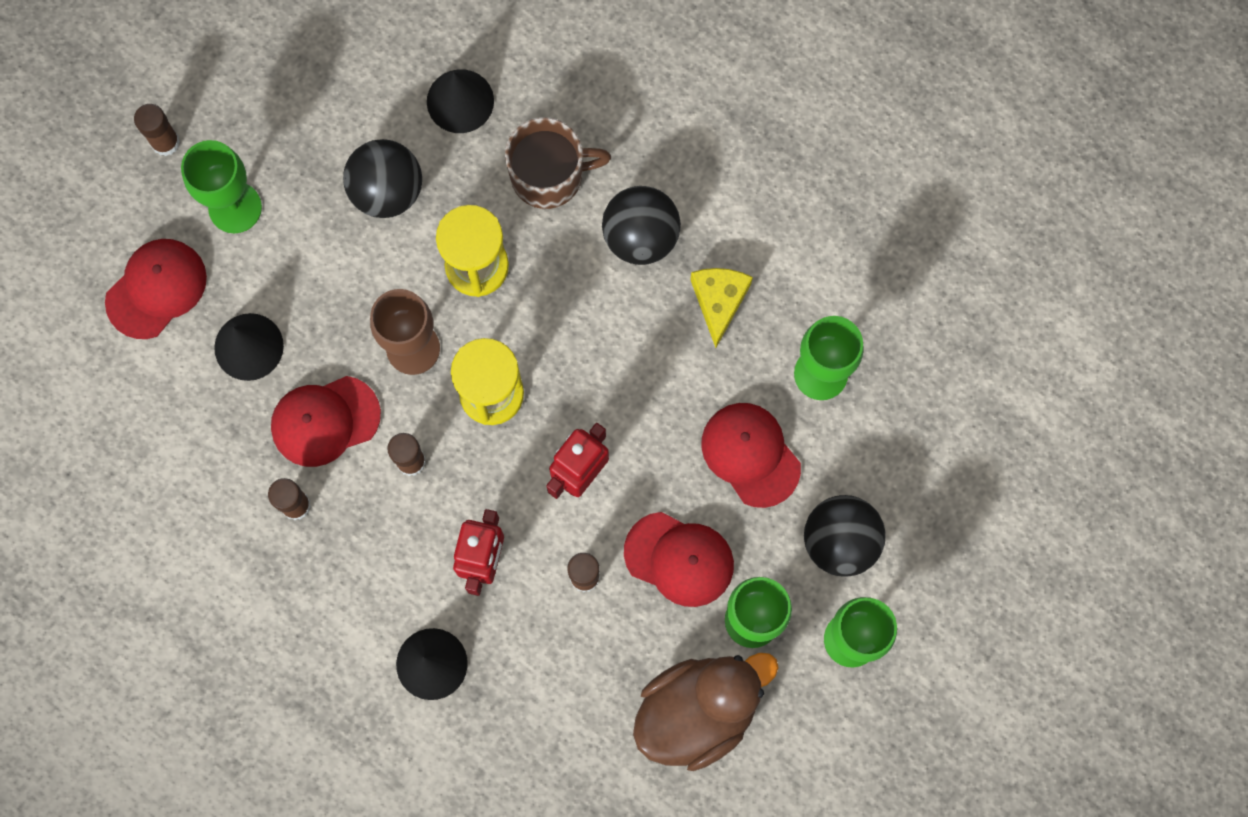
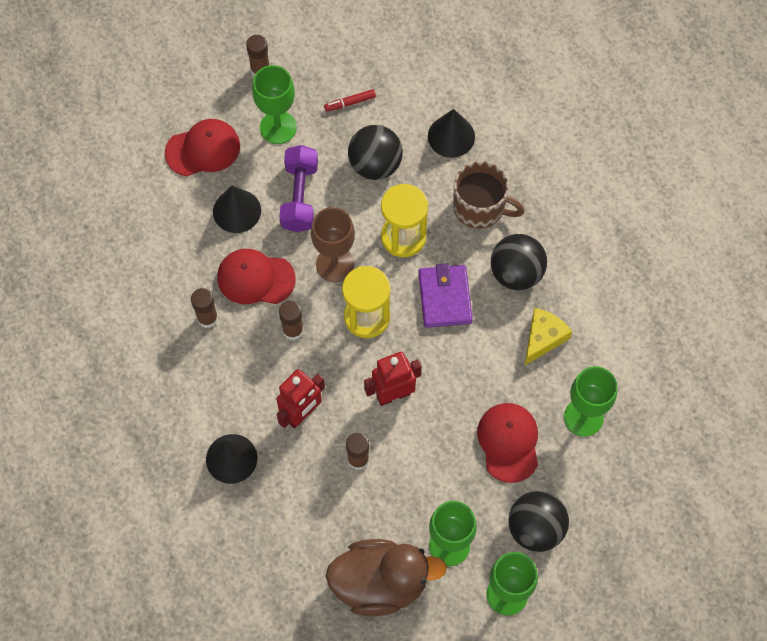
camera: 30 degrees right, 10 degrees down
(307, 125) = (350, 103): none -> red marker
(317, 284) = (299, 196): none -> purple dumbbell
(572, 316) = (444, 298): none -> purple wallet
(679, 559) = (425, 481): red cap -> none

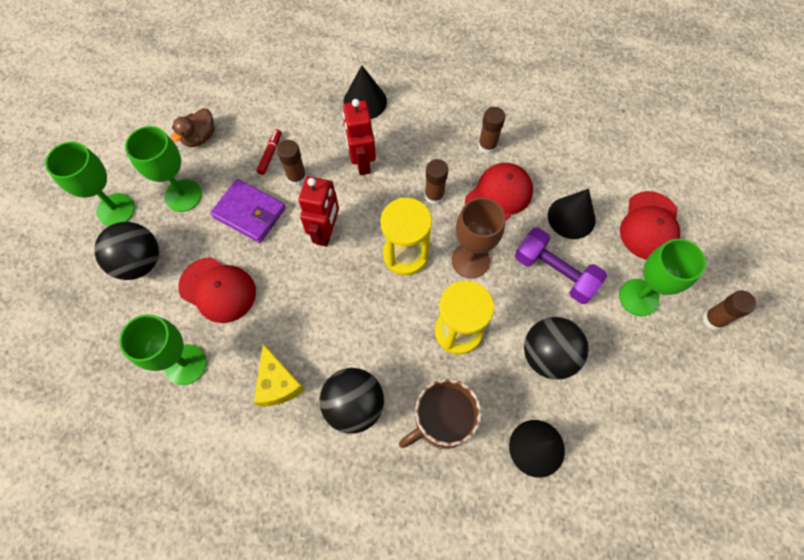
camera: 125 degrees right, 0 degrees up
(350, 103) = (631, 376): red marker -> red marker (270, 154)
(380, 583) = (200, 137): brown duck -> brown duck, size x0.49
(444, 298) = (377, 326): purple wallet -> purple wallet (250, 213)

